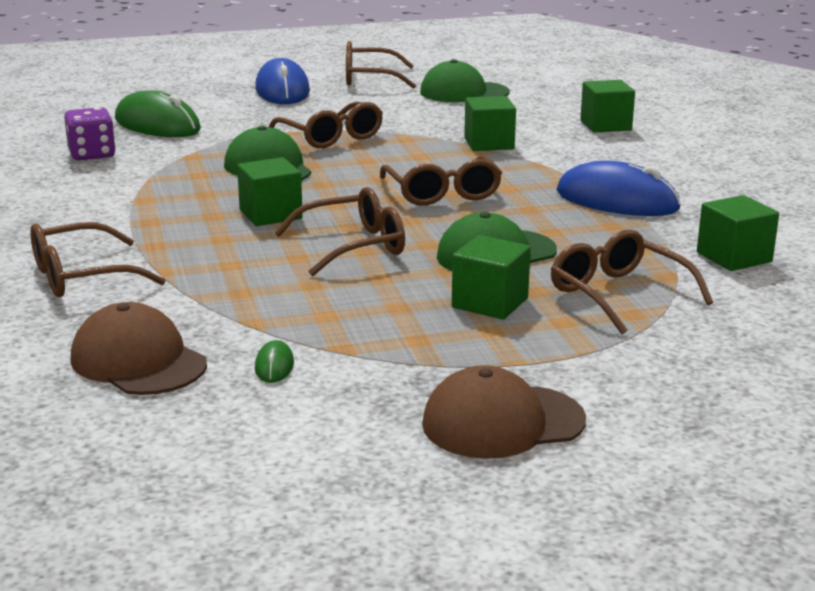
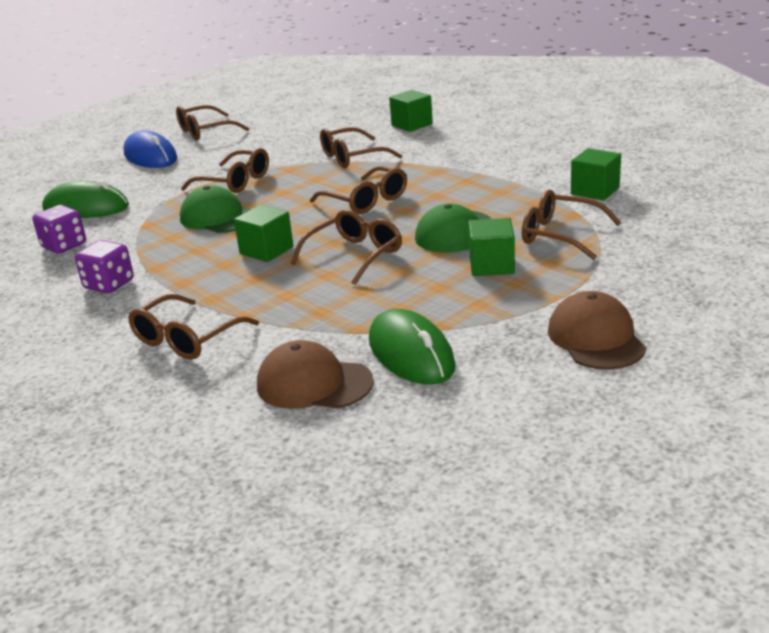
camera: 25 degrees left, 5 degrees up
(82, 203) = (109, 284): none -> purple dice
(274, 366) = (411, 353): green mouse -> green mouse, size x2.38
(464, 92) = (287, 125): green cap -> none
(489, 143) = (352, 157): green cube -> brown glasses
(502, 422) = (596, 338): brown cap -> brown cap turned 120 degrees clockwise
(617, 200) = (482, 174): blue mouse -> none

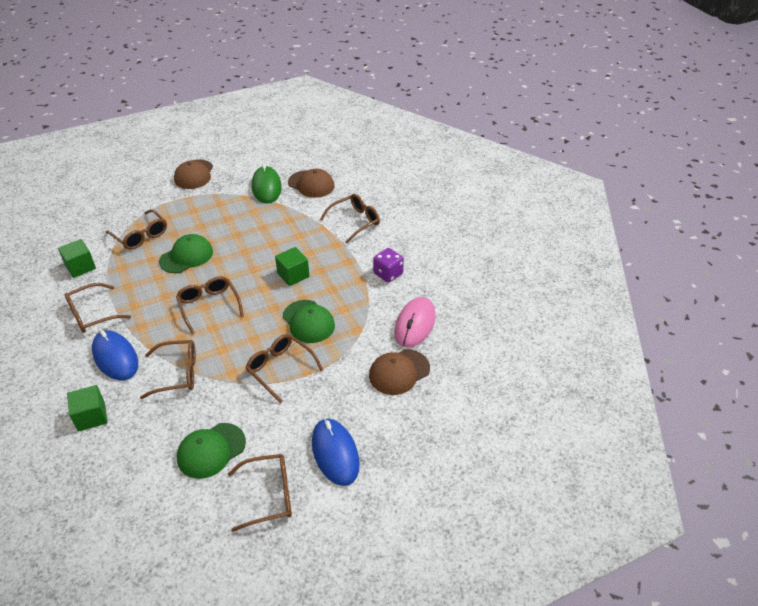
camera: 165 degrees left, 15 degrees up
(64, 245) = (415, 324): purple dice -> pink mouse
(86, 208) = (399, 372): green mouse -> brown cap
(275, 135) = (211, 450): none -> green cap
(355, 255) = (249, 254): brown glasses -> brown glasses (92, 315)
(435, 151) = (115, 357): none -> blue mouse
(491, 265) = (192, 225): green cube -> none

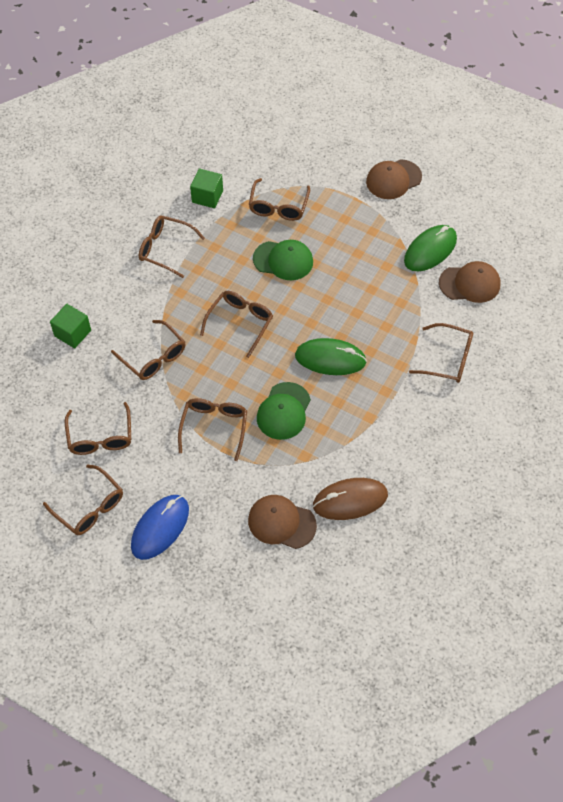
camera: 55 degrees right, 15 degrees up
(115, 357) = (136, 302): blue mouse -> none
(211, 450) = (100, 437): green cap -> brown glasses
(293, 275) = (330, 359): green cube -> green mouse
(311, 184) = (470, 284): brown cap -> brown cap turned 90 degrees counterclockwise
(388, 274) = (398, 436): purple dice -> none
(415, 324) = (350, 500): pink mouse -> brown mouse

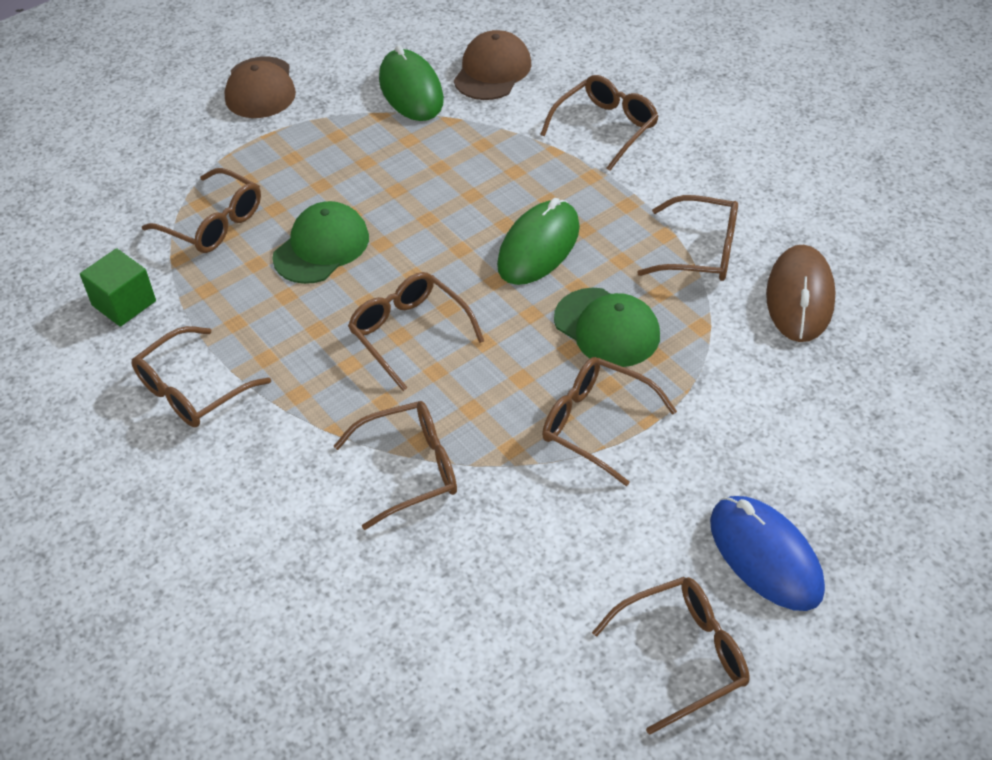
camera: 65 degrees left, 10 degrees down
(73, 333) = (285, 581): green cube -> none
(100, 437) = (540, 597): brown glasses -> brown glasses (701, 251)
(281, 522) = (811, 388): brown cap -> none

